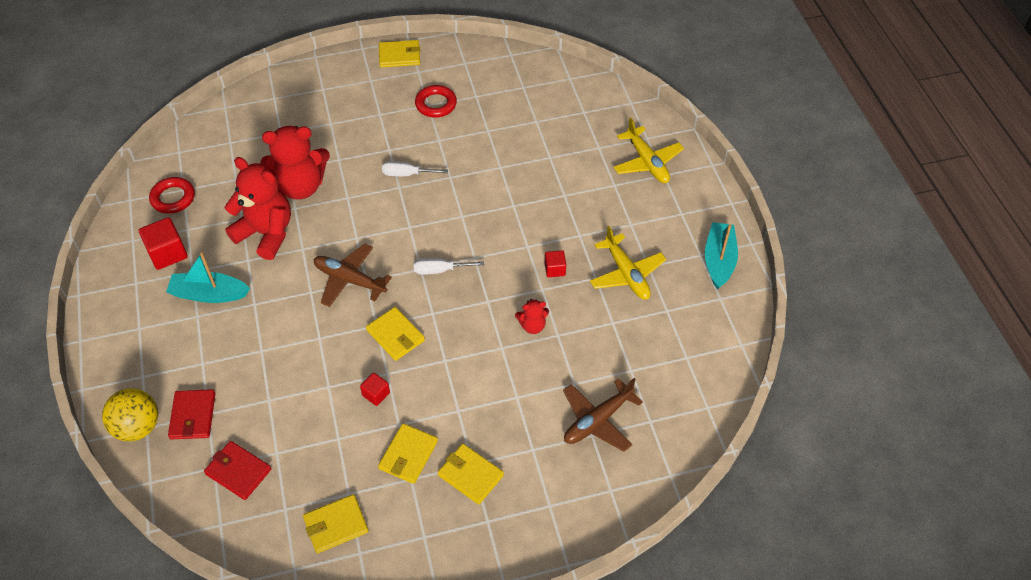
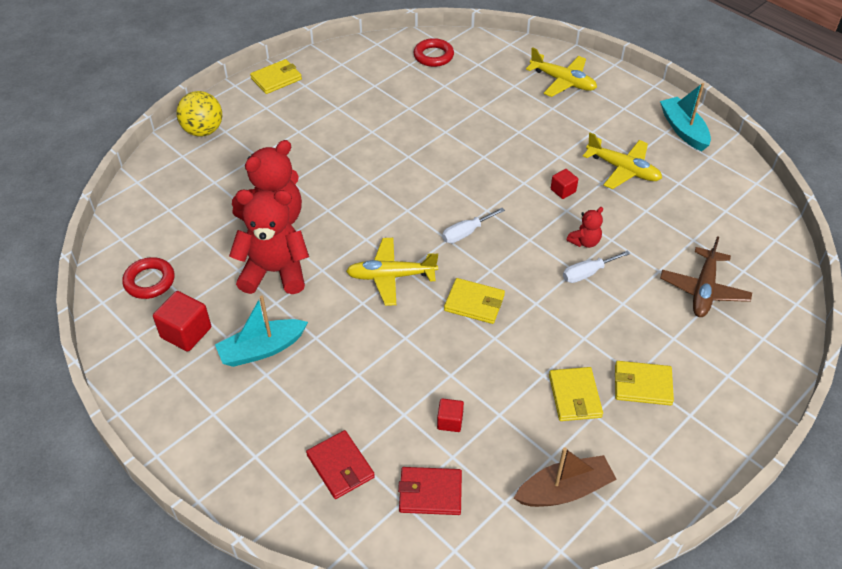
camera: 30 degrees left, 5 degrees down
(138, 427) = (291, 505): yellow ball -> yellow ball (203, 131)
(336, 525) = (564, 490): yellow wallet -> brown boat
(349, 280) = (391, 276): brown plane -> yellow plane
(376, 394) = (500, 360): red cube -> red cube (450, 421)
(407, 174) = (367, 169): white screwdriver -> white screwdriver (587, 273)
(436, 104) = (344, 104): red ring -> red ring (433, 56)

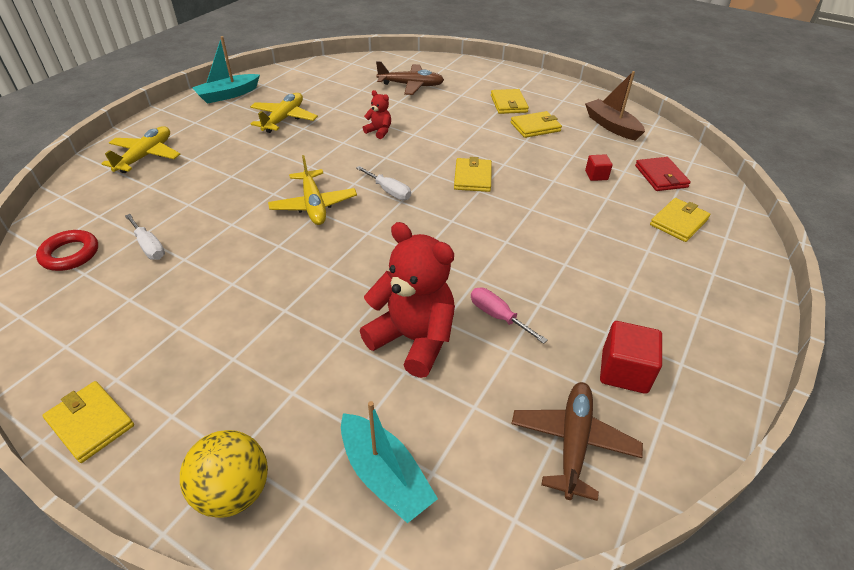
camera: 105 degrees left, 5 degrees down
(149, 281) = (573, 442): red ring -> brown plane
(262, 349) = (603, 299): turquoise boat -> turquoise boat (384, 475)
(274, 272) = (498, 316): red teddy bear -> pink screwdriver
(340, 466) = (679, 222): red wallet -> yellow wallet
(391, 276) = (464, 228): yellow plane -> yellow plane (313, 205)
(563, 190) = (317, 145): red cube -> none
(587, 273) = (414, 128): white screwdriver -> white screwdriver (149, 247)

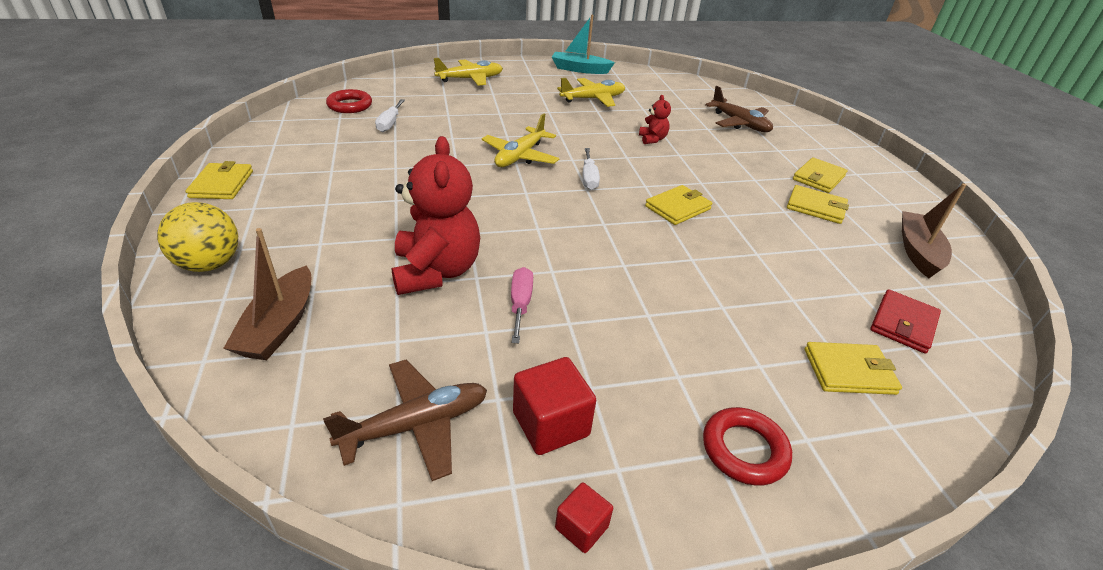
camera: 45 degrees right, 5 degrees down
(384, 475) = (280, 325): turquoise boat -> brown boat
(596, 175) = (816, 277): red cube -> red cube (581, 527)
(704, 302) = (744, 450): none -> red ring

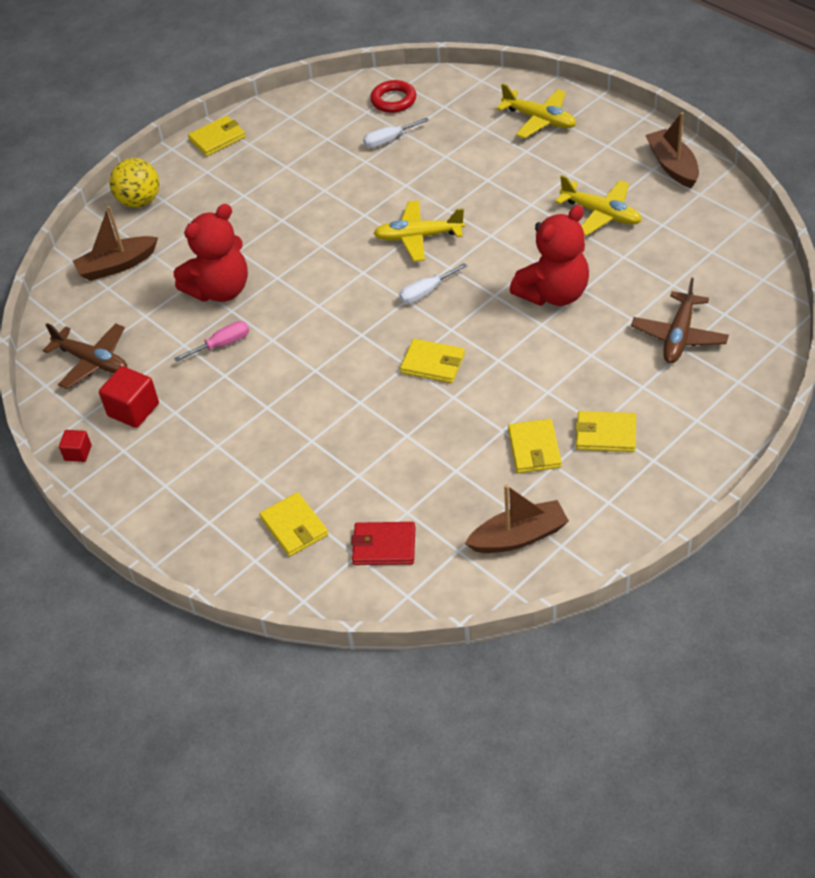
camera: 65 degrees right, 10 degrees up
(580, 69) = (672, 166): turquoise boat -> brown boat
(652, 139) = (554, 294): red teddy bear -> red teddy bear, size x2.15
(744, 450) = (177, 496): red ring -> none

